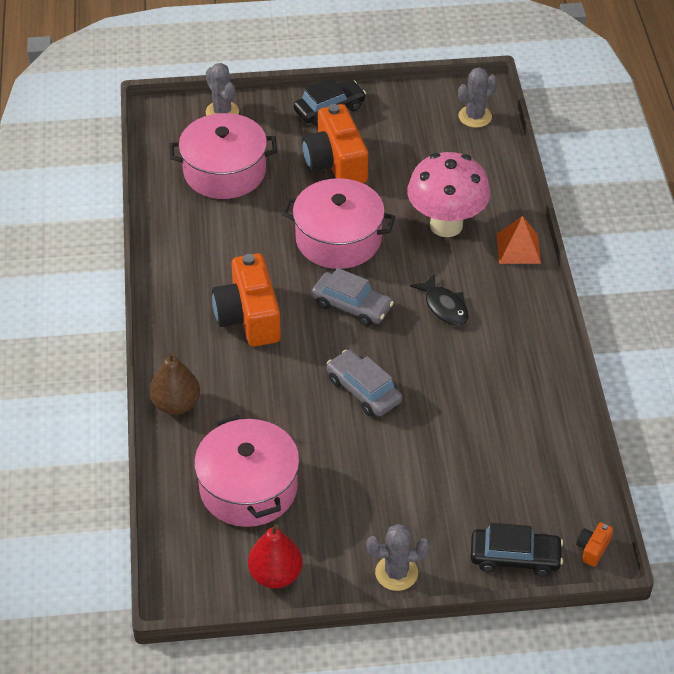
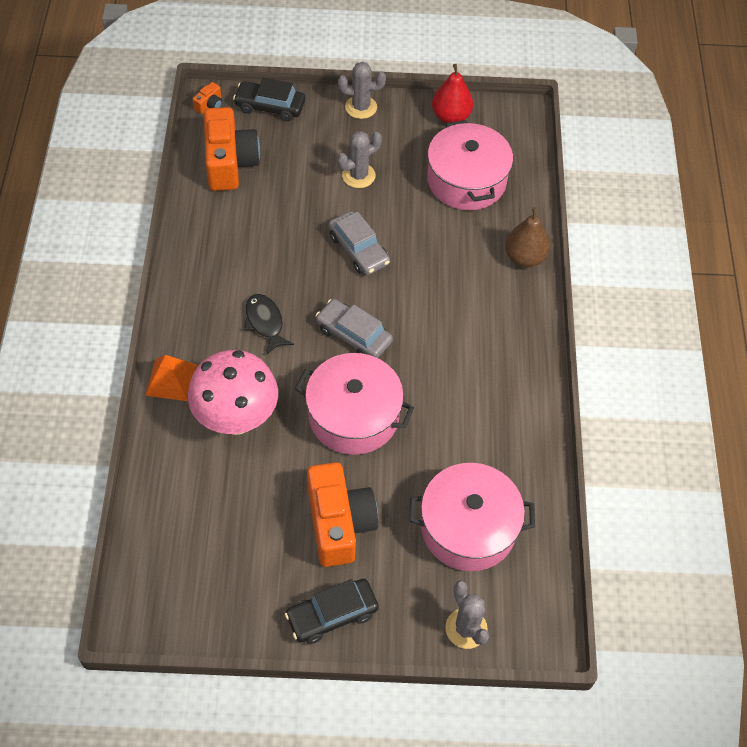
camera: 175 degrees left, 10 degrees up
(249, 317) = (454, 336): orange camera -> orange camera (230, 162)
(475, 116) = (156, 577): grey cactus -> grey cactus (358, 175)

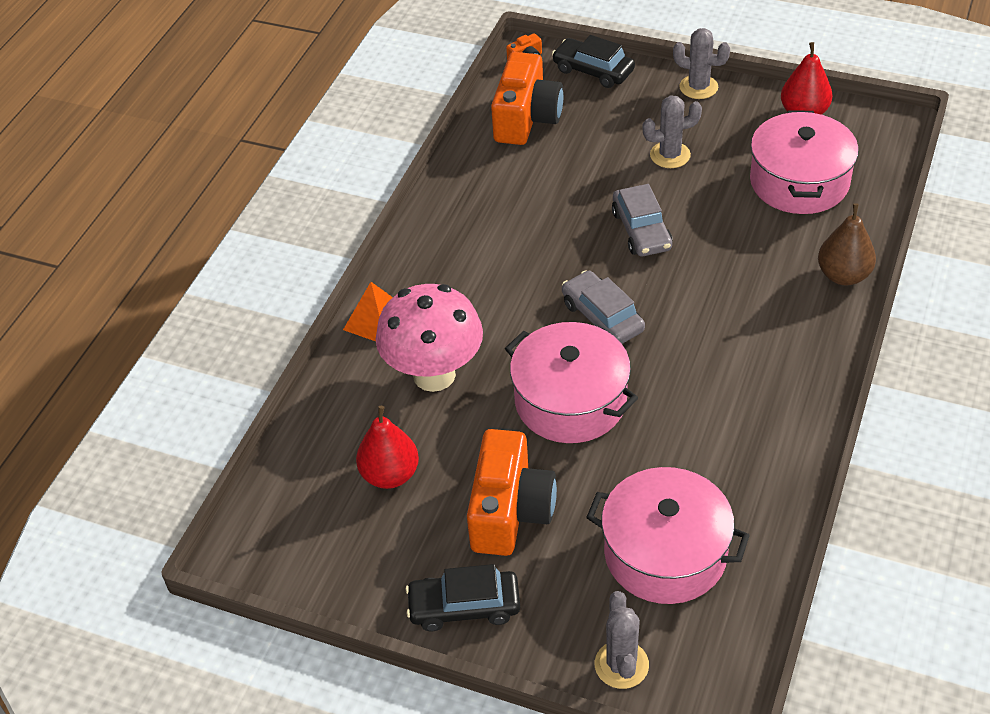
camera: 25 degrees right, 10 degrees down
(232, 517) = (390, 475): none -> red pear
(265, 323) = (504, 284): black fish -> none

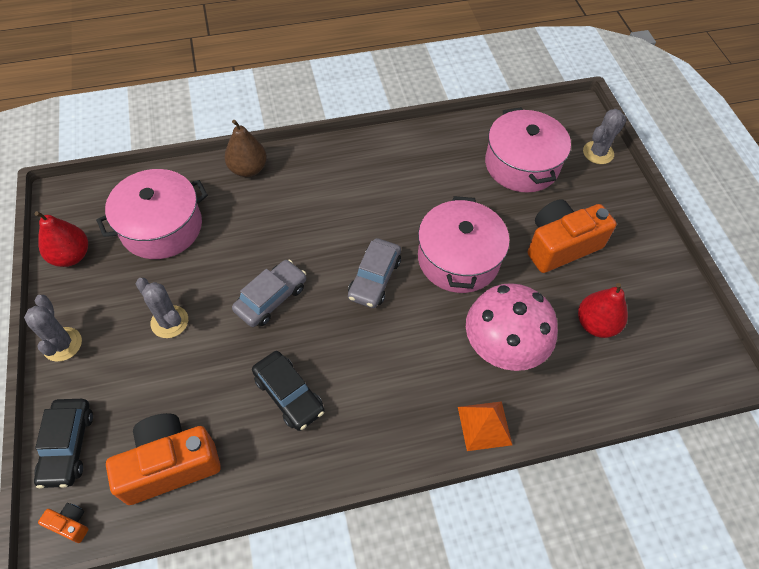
camera: 130 degrees left, 10 degrees up
(464, 607) = (635, 232): black car -> black car (289, 394)

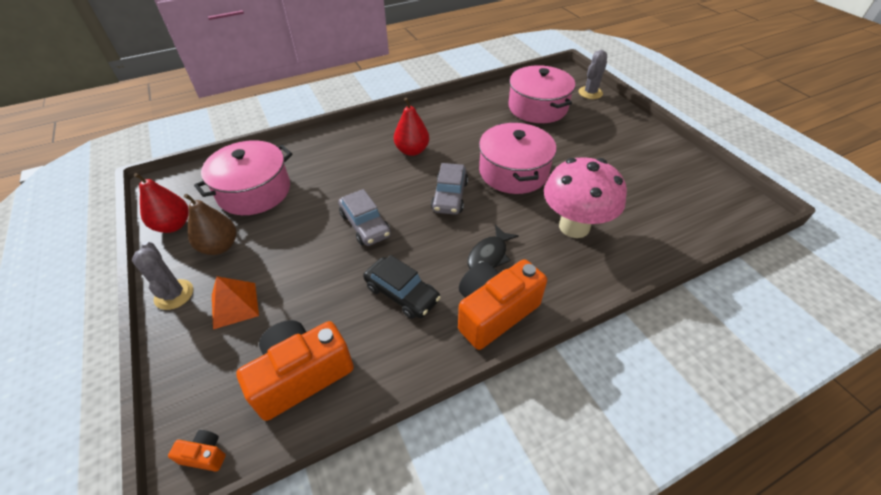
camera: 10 degrees left, 10 degrees down
(68, 446) = (191, 381): black car -> none
(169, 322) = (276, 258): grey cactus -> none
(248, 169) = (321, 142): brown pear -> brown pear (219, 246)
(271, 298) = (365, 225): grey car -> grey car turned 120 degrees clockwise
(394, 368) = (489, 255): none -> black fish
(484, 425) = (583, 283): orange pyramid -> orange pyramid (234, 305)
(561, 245) = (589, 151): orange camera -> orange camera (494, 312)
(596, 324) = (640, 195): red pear -> red pear (412, 151)

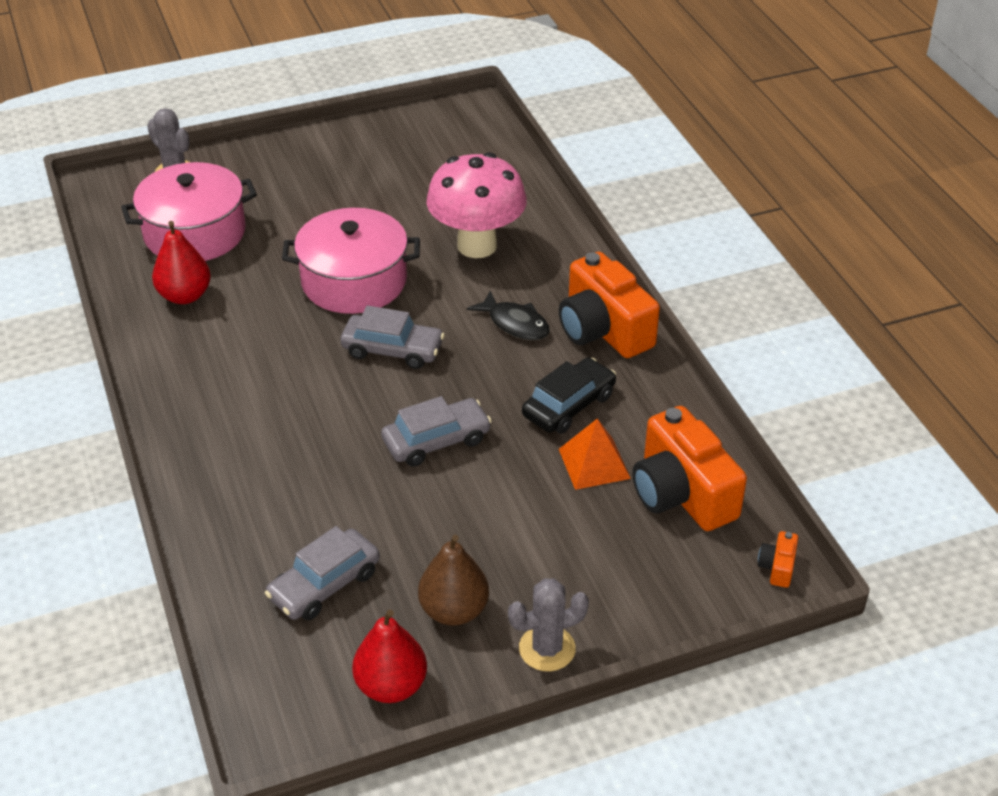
camera: 85 degrees left, 5 degrees down
(234, 305) = (572, 573): orange pyramid -> orange pyramid (594, 463)
(254, 191) = (324, 584): pink pot -> grey car
(412, 151) = (268, 384): red pear -> red pear (185, 296)

